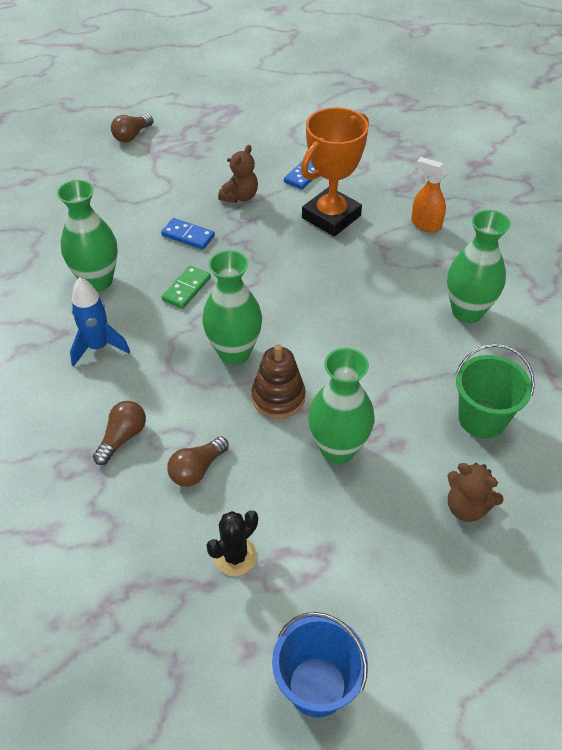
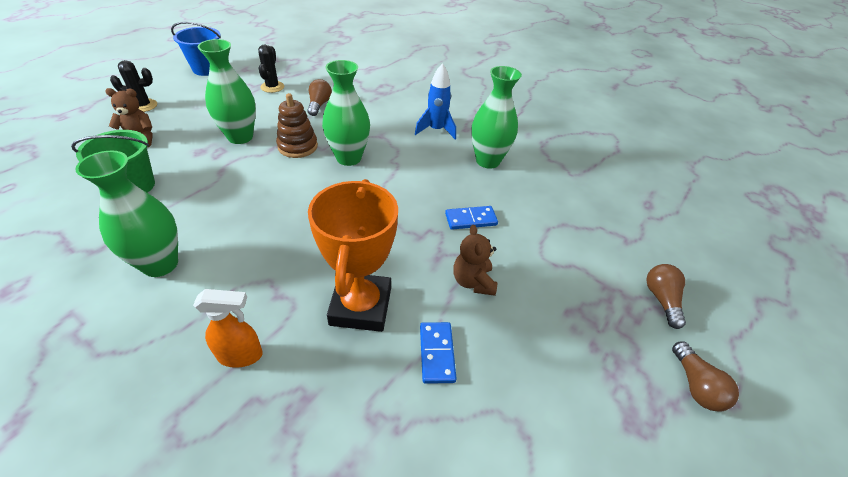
camera: 140 degrees right, 5 degrees down
(122, 437) = (372, 103): brown light bulb -> brown light bulb (695, 385)
(186, 289) = (423, 181): green domino -> none
(452, 599) = (143, 106): none -> black cactus

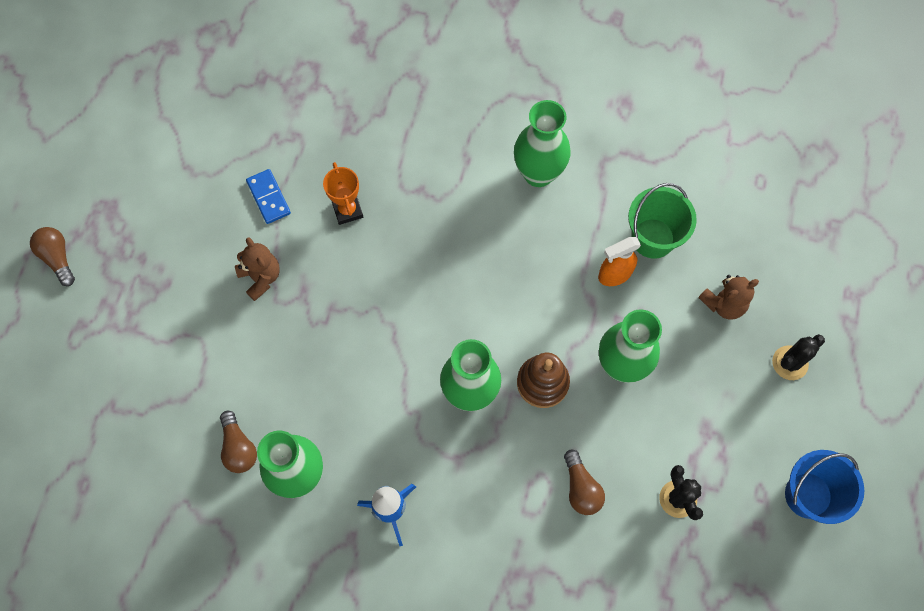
camera: 160 degrees right, 25 degrees up
(241, 355) = (412, 135): orange spray bottle -> orange spray bottle (614, 275)
(361, 306) = (347, 210): orange trophy -> orange trophy, size x0.53
(470, 219) = (288, 357): blue domino -> none
(661, 299) = (79, 336): brown light bulb -> brown light bulb (239, 448)

